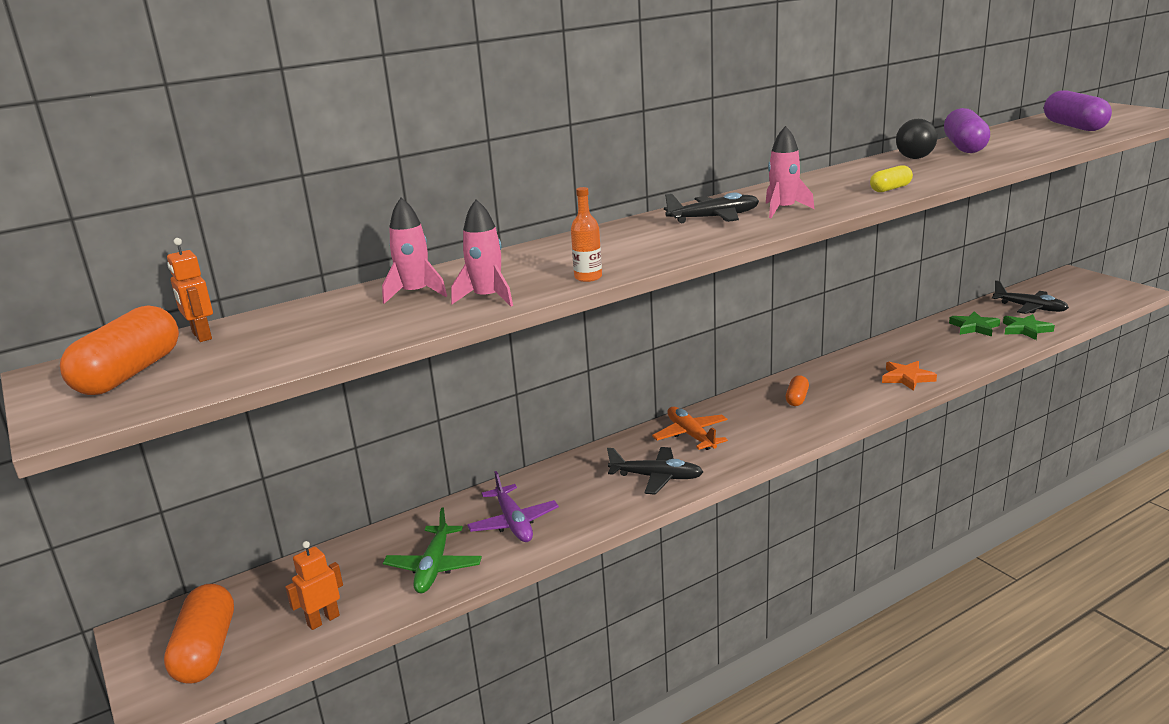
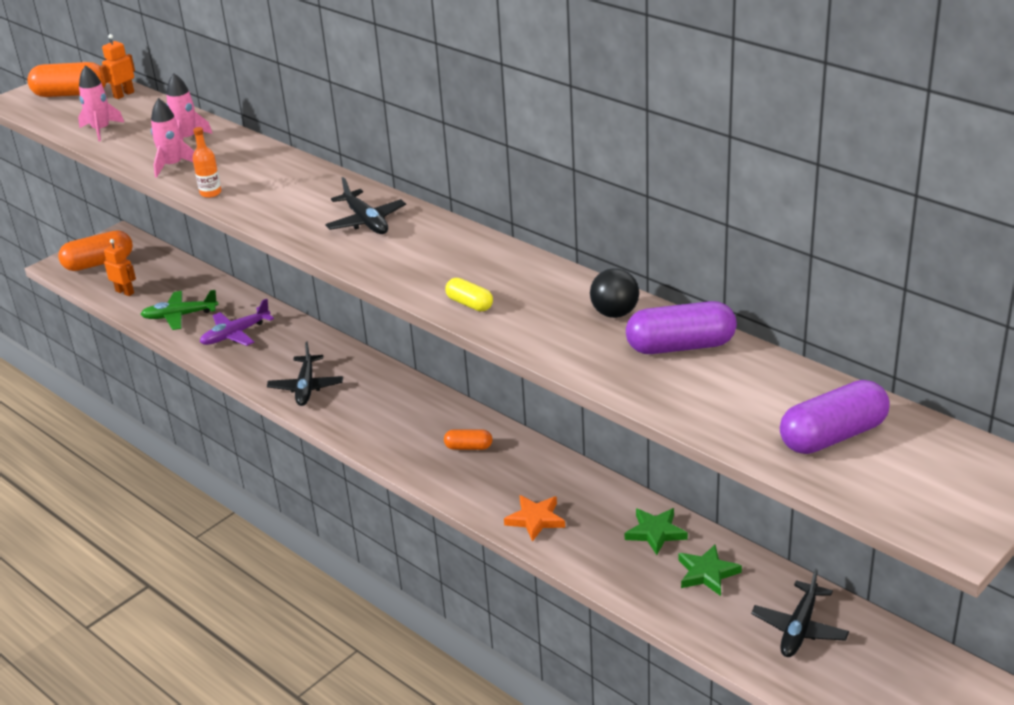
camera: 75 degrees right, 10 degrees up
(691, 435) = (381, 394): orange plane -> none
(783, 210) = (391, 252): pink rocket -> pink rocket (101, 130)
(1025, 330) = (713, 620): green star -> green star (655, 532)

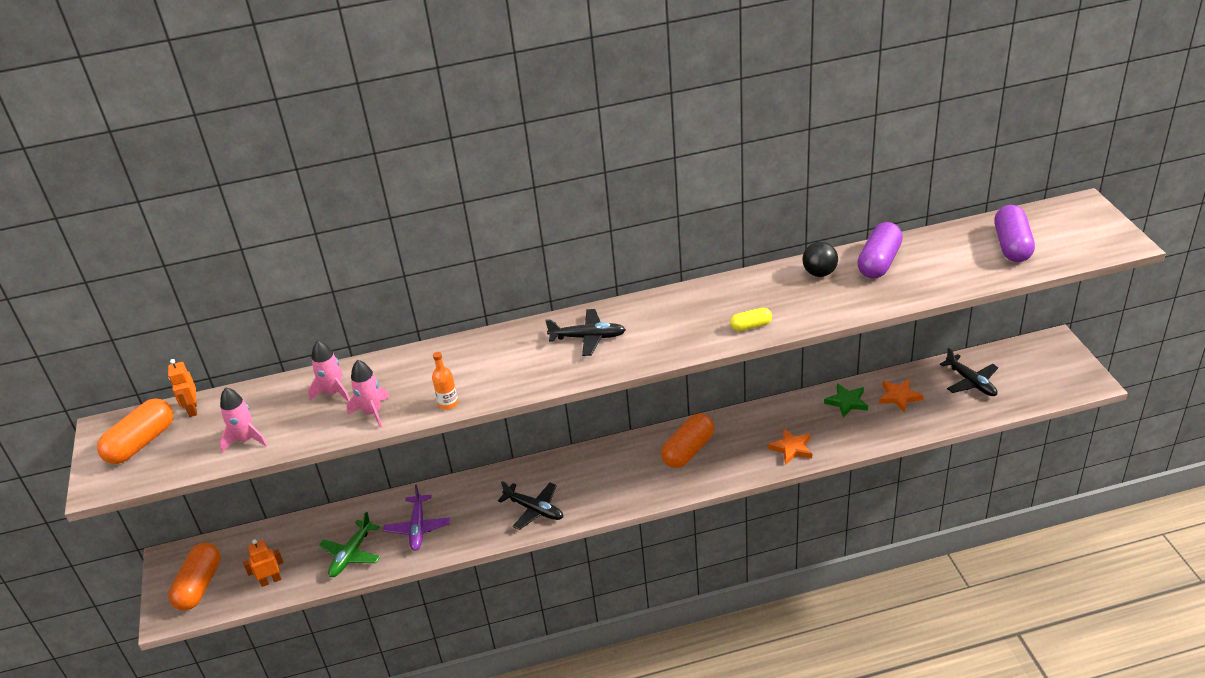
camera: 55 degrees left, 5 degrees up
(468, 447) = (688, 450): orange capsule -> orange capsule, size x1.85
(707, 573) = (899, 397): green star -> orange star

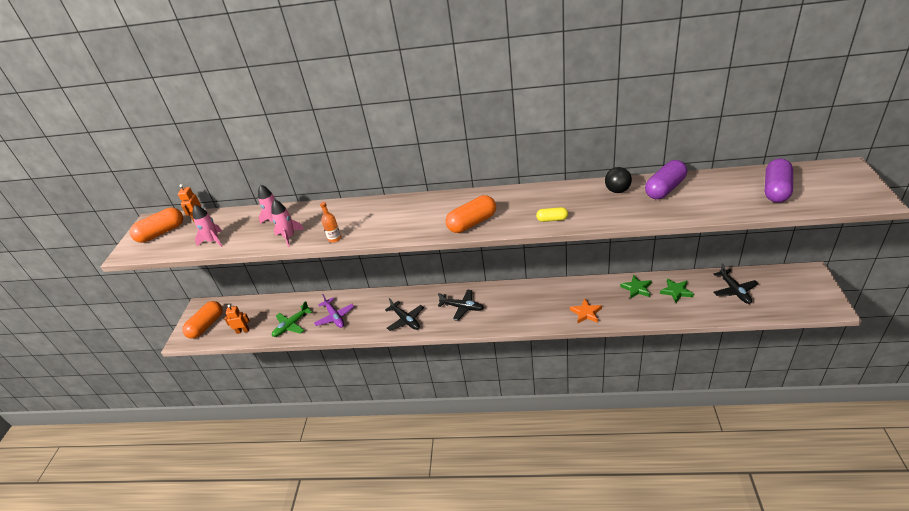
camera: 20 degrees right, 0 degrees up
(418, 528) = (335, 317): purple plane -> purple plane turned 45 degrees counterclockwise
(588, 337) = (440, 211): black plane -> black plane (462, 307)
(688, 450) = (516, 301): orange capsule -> orange capsule (472, 223)
(899, 397) = (676, 291): orange star -> green star

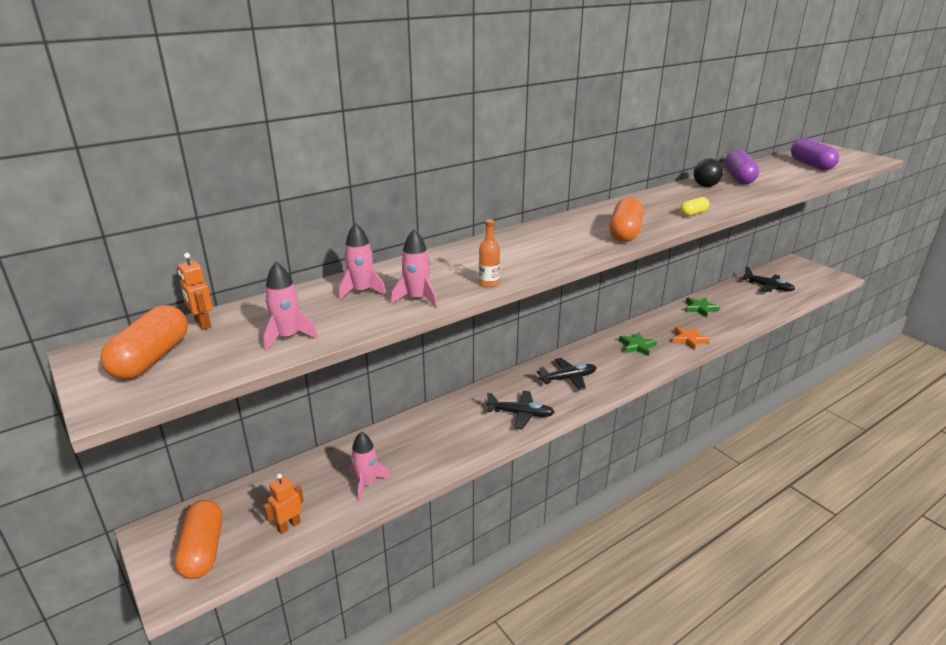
camera: 45 degrees left, 10 degrees down
(291, 325) = (366, 483): green plane -> pink rocket
(335, 317) = (421, 448): purple plane -> none
(676, 291) = (731, 301): green star -> green star (637, 346)

